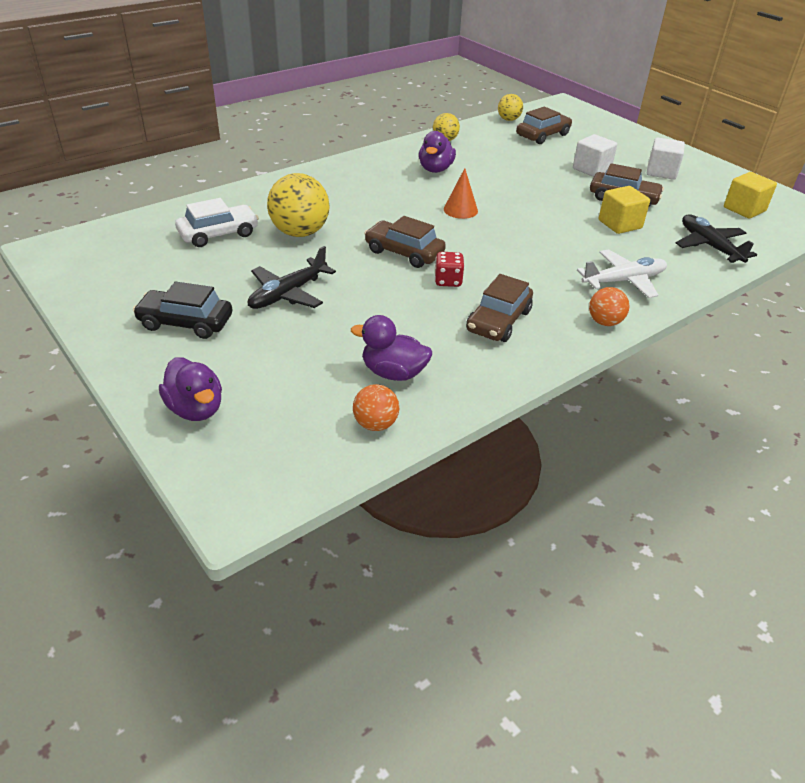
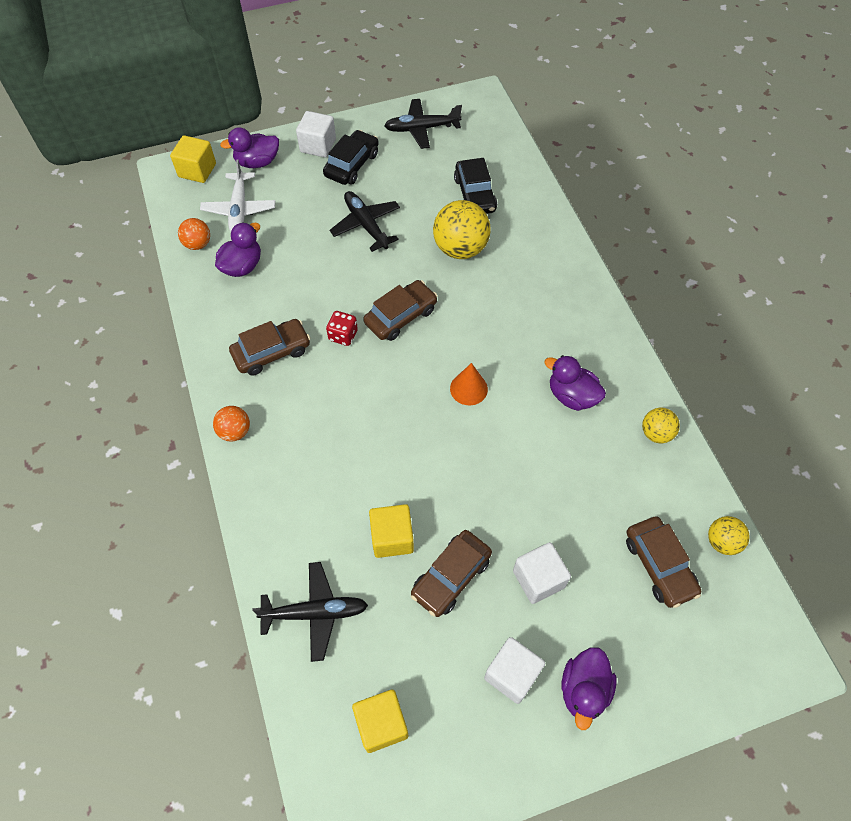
camera: 110 degrees right, 20 degrees up
(109, 281) = (422, 128): none -> black plane
(151, 358) = (318, 145): none -> white cube
(218, 234) = (475, 194): white car -> black car
(227, 471) = (197, 170): none -> yellow cube
(498, 321) = (271, 352): brown car -> brown car turned 105 degrees clockwise
(623, 281) = (287, 481): white plane -> white plane (239, 209)
(644, 151) = (584, 690): none -> purple duck

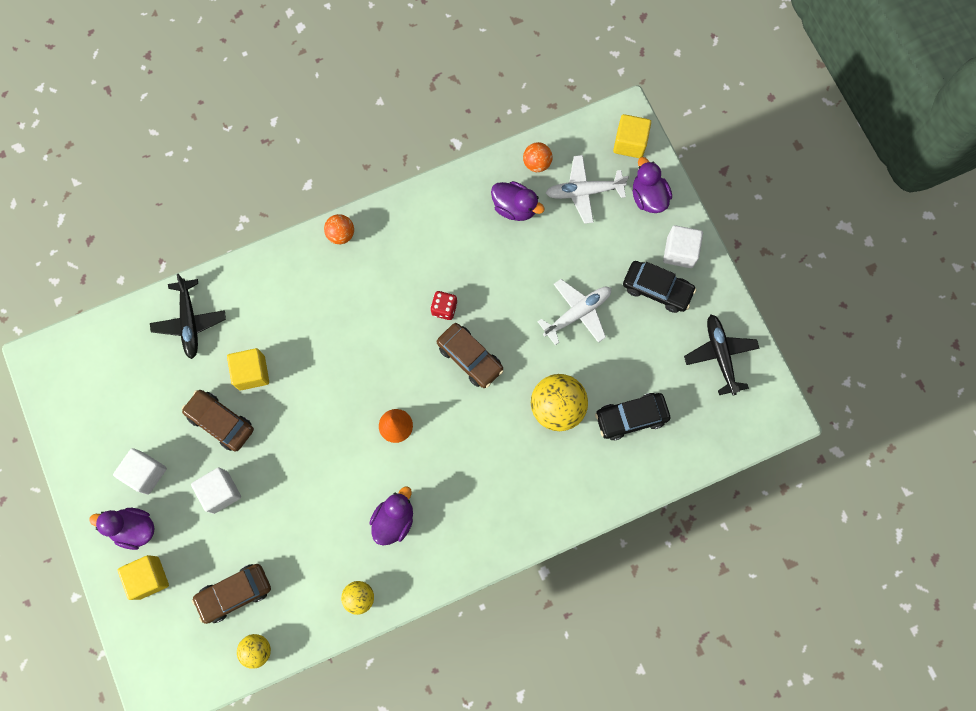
camera: 85 degrees right, 15 degrees up
(271, 352) = (421, 250): brown car -> none
(366, 225) = (577, 313): black plane -> white plane
(381, 724) = (110, 380): yellow cube -> yellow cube (149, 578)

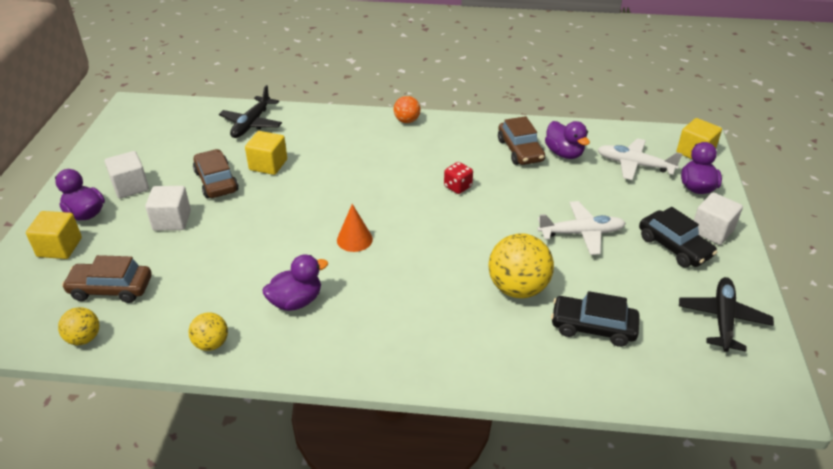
camera: 30 degrees right, 35 degrees down
(470, 358) = (457, 223): brown car -> brown car (520, 150)
(537, 163) = (600, 137): orange ball -> none

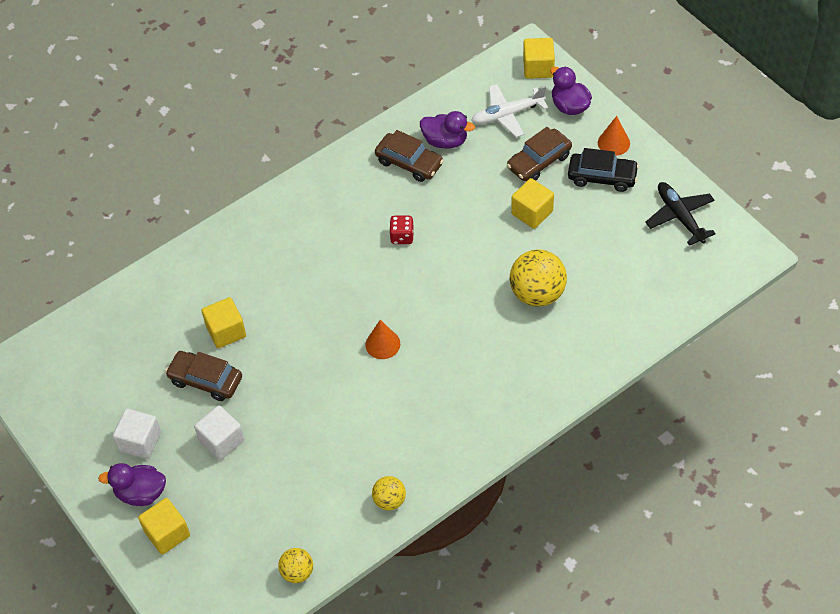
camera: 40 degrees left, 15 degrees up
(111, 289) = (260, 527): brown car -> brown car (539, 161)
(252, 123) = (152, 302): black plane -> none
(296, 301) = (405, 425): purple duck -> none
(407, 121) = (283, 198): orange ball -> none
(581, 233) = (532, 213): white plane -> yellow cube
(593, 327) = (611, 286): black car -> none
(712, 231) = (613, 143): white cube -> orange cone

